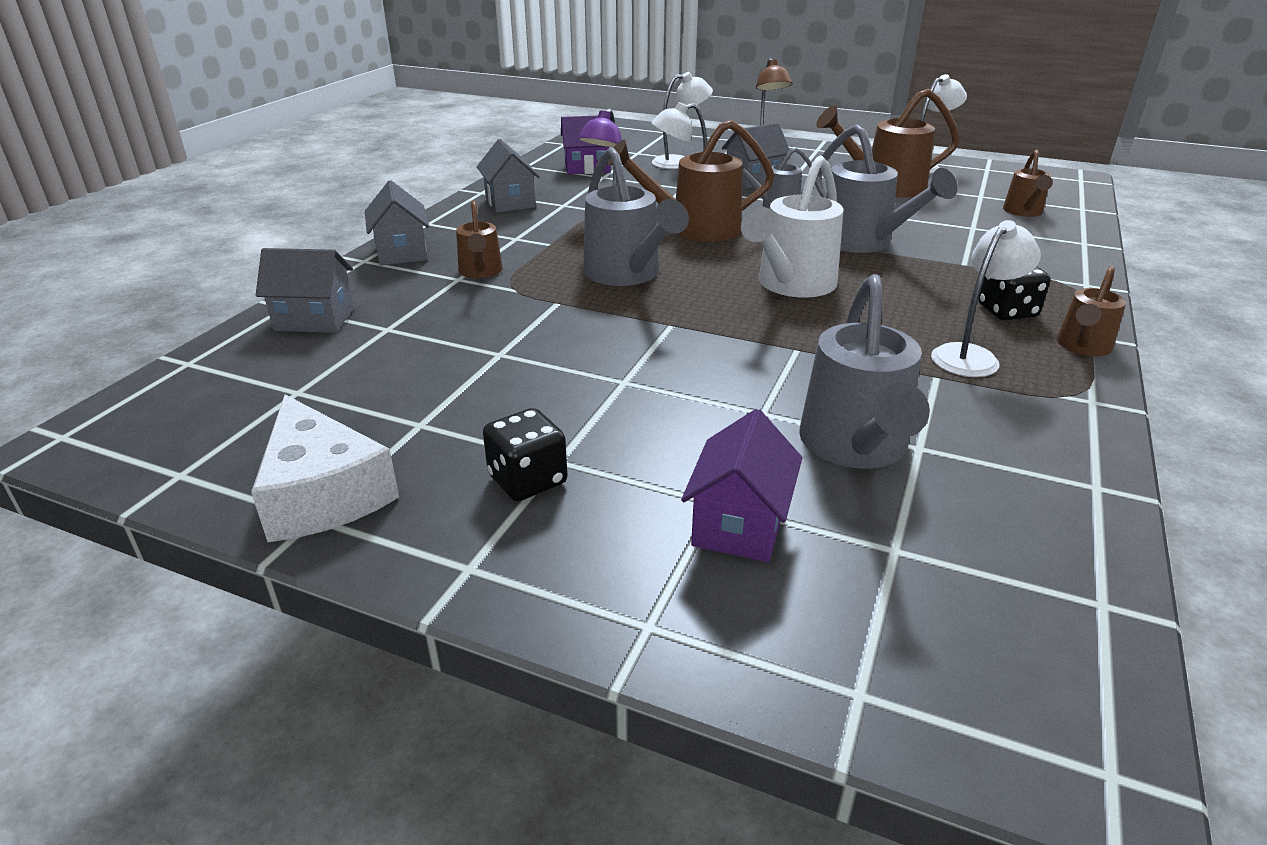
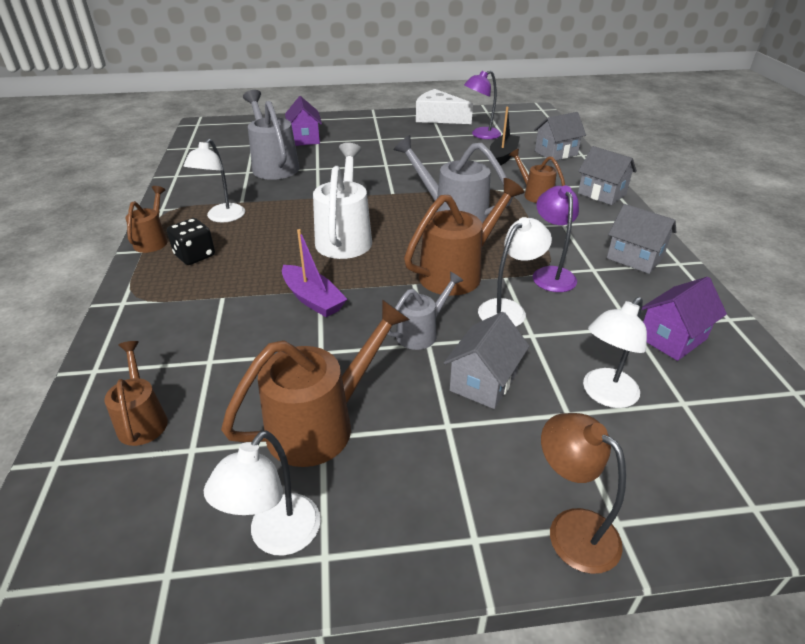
camera: 150 degrees right, 5 degrees up
(344, 399) = (481, 135): none -> purple lamp
(402, 339) = (503, 156): none -> black boat
(527, 480) = (383, 133): black dice -> none
(862, 243) = (313, 299): grey watering can -> purple boat

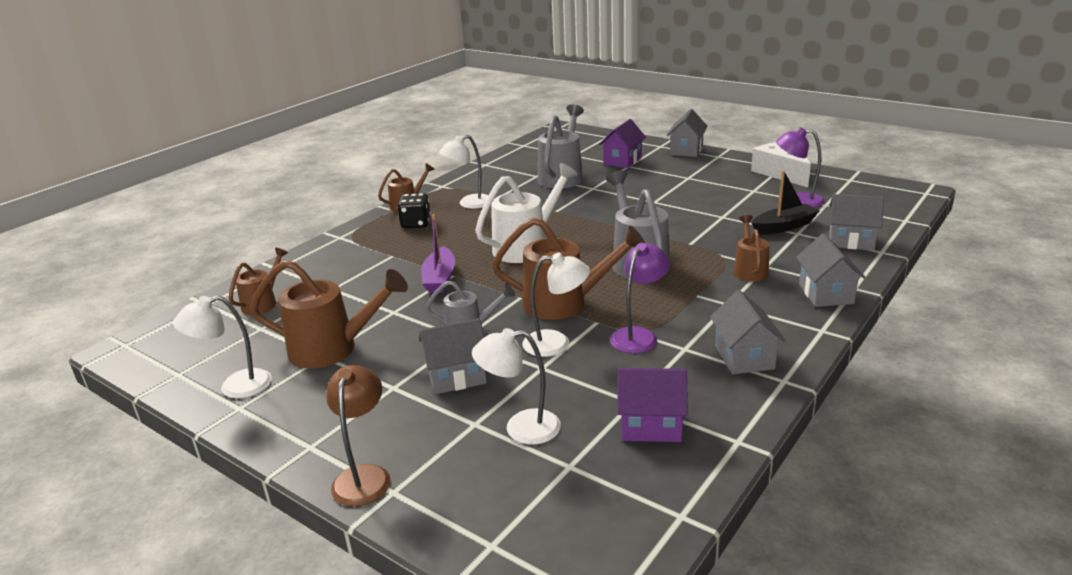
camera: 45 degrees right, 10 degrees down
(343, 118) = (686, 150): none -> grey house

